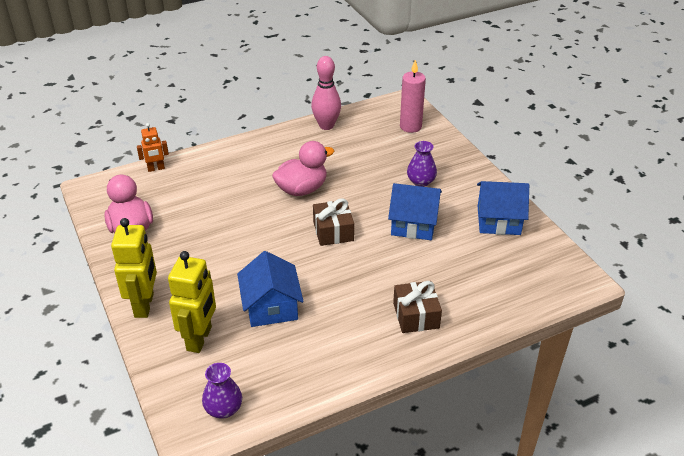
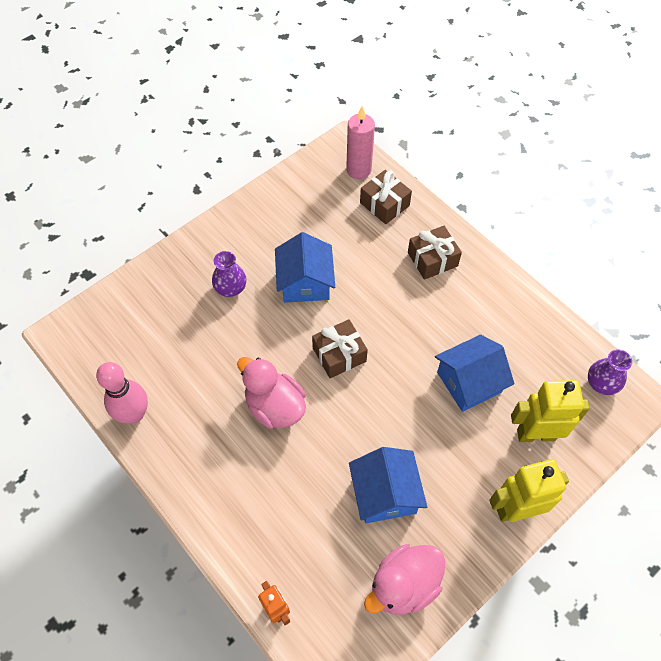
camera: 105 degrees left, 20 degrees up
(410, 126) = (121, 317): pink candle -> pink candle (358, 170)
(495, 295) = (384, 204): none -> brown gift
(498, 220) = (278, 212): blue house -> blue house (385, 493)

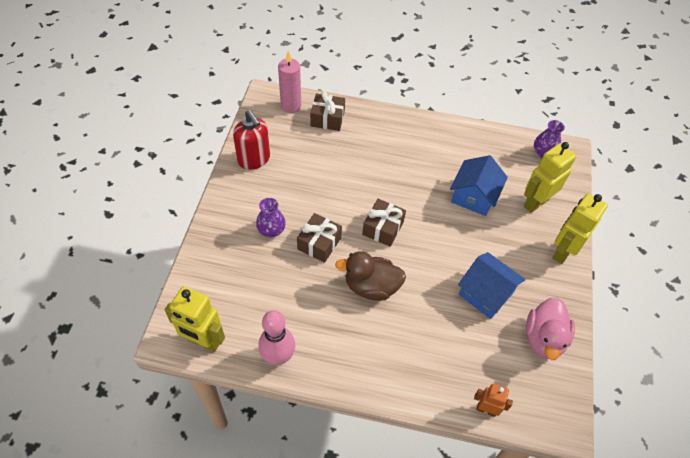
camera: 40 degrees left, 5 degrees down
(85, 355) = (203, 341): none -> yellow robot
(275, 206) = (254, 159): none -> red soap dispenser
(275, 406) = (371, 287): pink duck -> brown duck
(305, 282) = (320, 196): blue house -> none
(432, 259) = (388, 136): brown gift -> brown gift (319, 243)

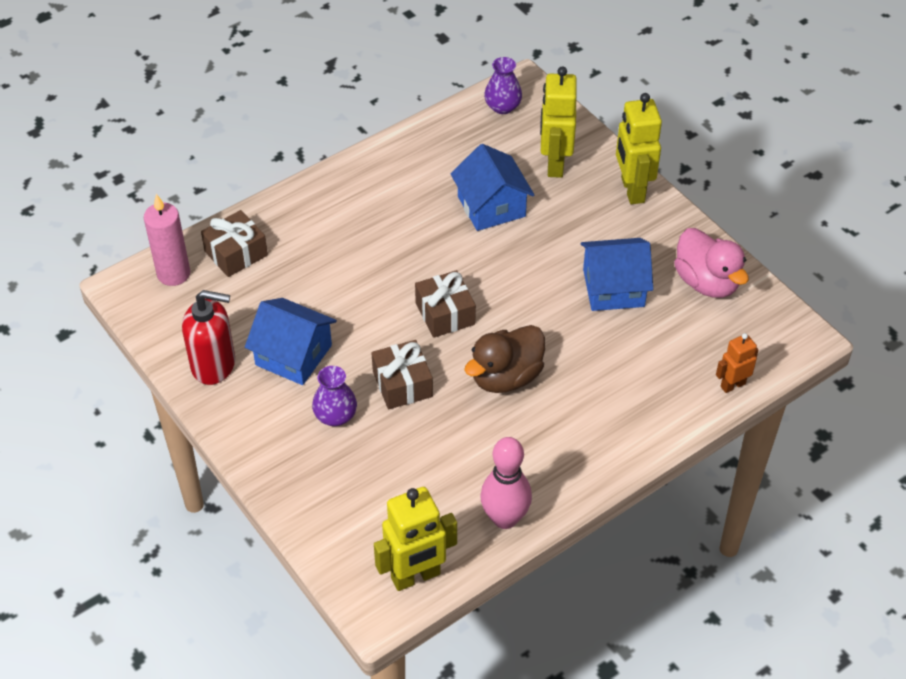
camera: 45 degrees left, 5 degrees down
(291, 185) = (293, 355): none -> blue house

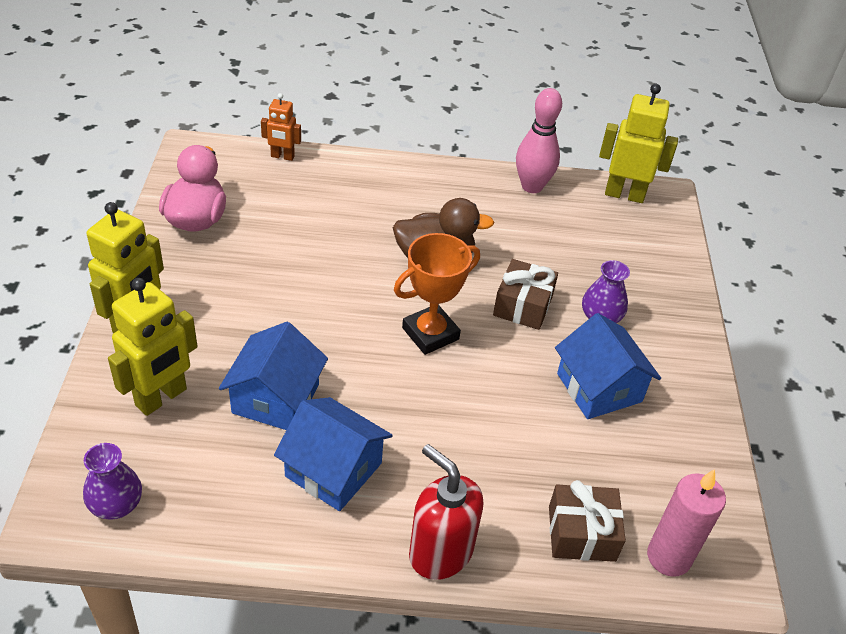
camera: 145 degrees left, 5 degrees down
(214, 365) = (682, 427): red soap dispenser -> red soap dispenser (440, 552)
(445, 313) = (430, 334): brown gift -> orange trophy
(613, 288) = (270, 262): blue house -> blue house (333, 470)

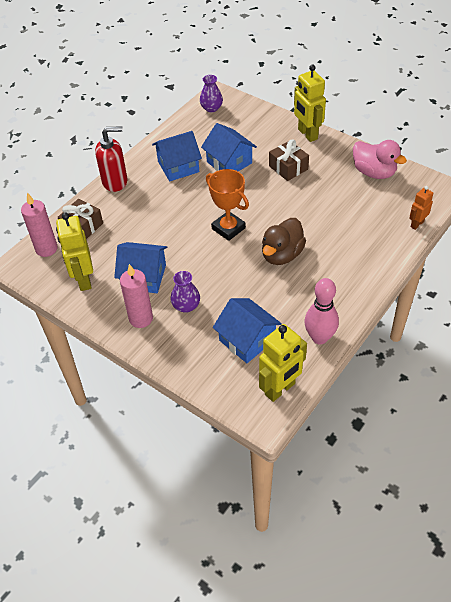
camera: 130 degrees right, 5 degrees up
(161, 398) = (256, 131): yellow robot -> yellow robot (83, 280)
(430, 334) = (228, 228): orange trophy -> orange trophy turned 45 degrees counterclockwise
(523, 305) = (220, 276): brown gift -> brown gift (288, 167)
(592, 241) = (247, 340): none -> blue house
(663, 354) = (141, 318): none -> pink candle

